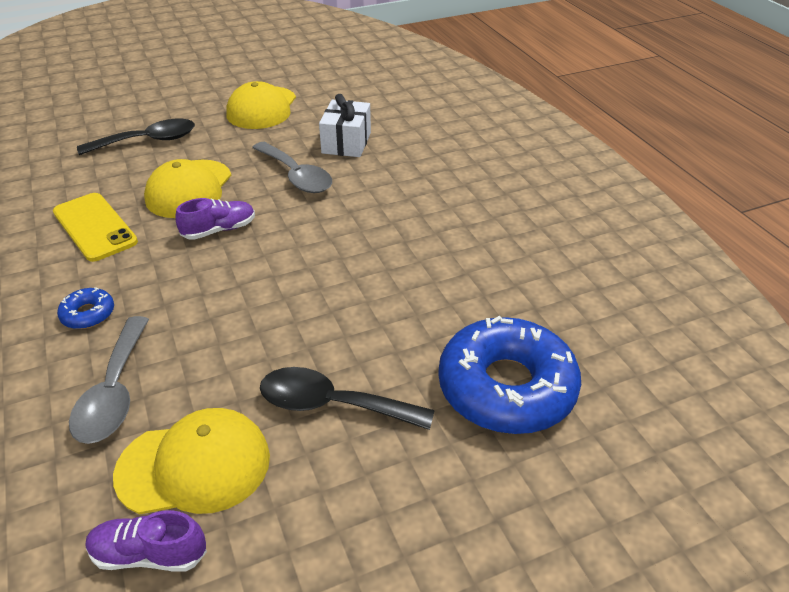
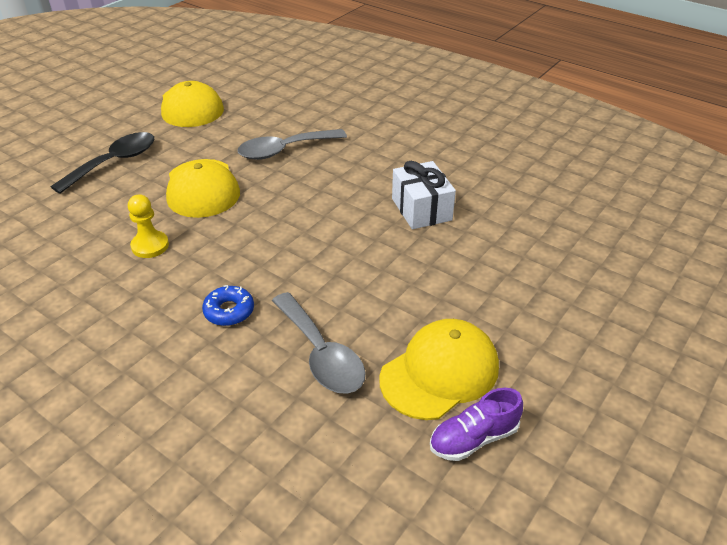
camera: 30 degrees left, 0 degrees up
(94, 227) = (150, 246): yellow phone -> yellow pawn
(219, 230) = (266, 210): purple shoe -> none
(296, 176) = (284, 150): grey spoon -> grey spoon turned 135 degrees clockwise
(332, 404) = (489, 293): black spoon -> none
(346, 143) = (296, 113): white gift -> white gift (421, 209)
(506, 387) = (584, 237): blue donut -> none

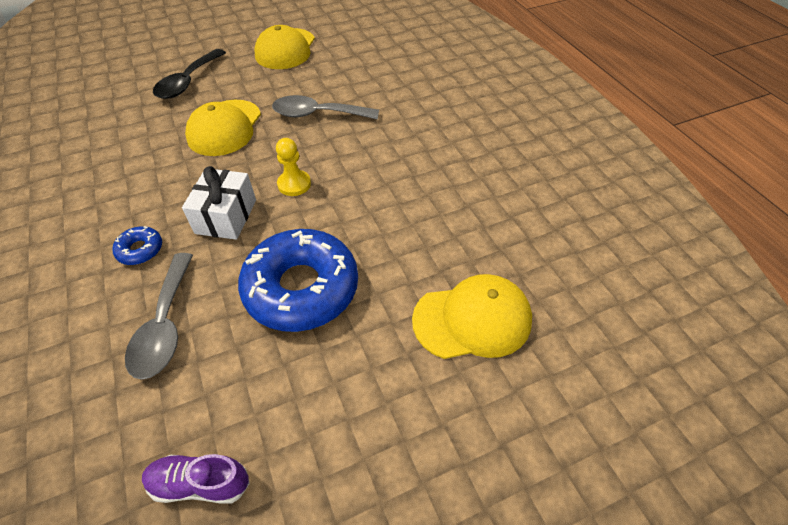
camera: 30 degrees right, 10 degrees up
(114, 162) = (188, 82): black spoon -> black spoon turned 135 degrees clockwise
(150, 246) = (143, 165): yellow pawn -> yellow pawn (294, 184)
(412, 280) = (301, 288): none -> blue donut
(421, 209) = (377, 218): white gift -> white gift (226, 216)
(439, 372) = (237, 396): yellow cap -> yellow cap (472, 319)

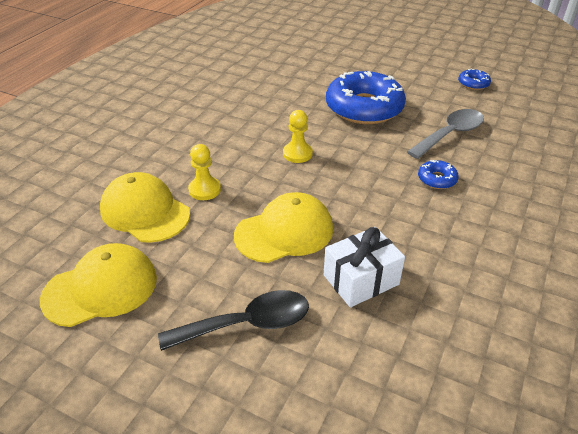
camera: 130 degrees left, 10 degrees down
(200, 483) = (473, 84): purple shoe -> blue donut
(226, 216) = (363, 163): white gift -> white gift (361, 280)
(317, 114) = (204, 190): grey spoon -> yellow pawn
(472, 319) = (308, 60): yellow cap -> yellow cap (145, 212)

